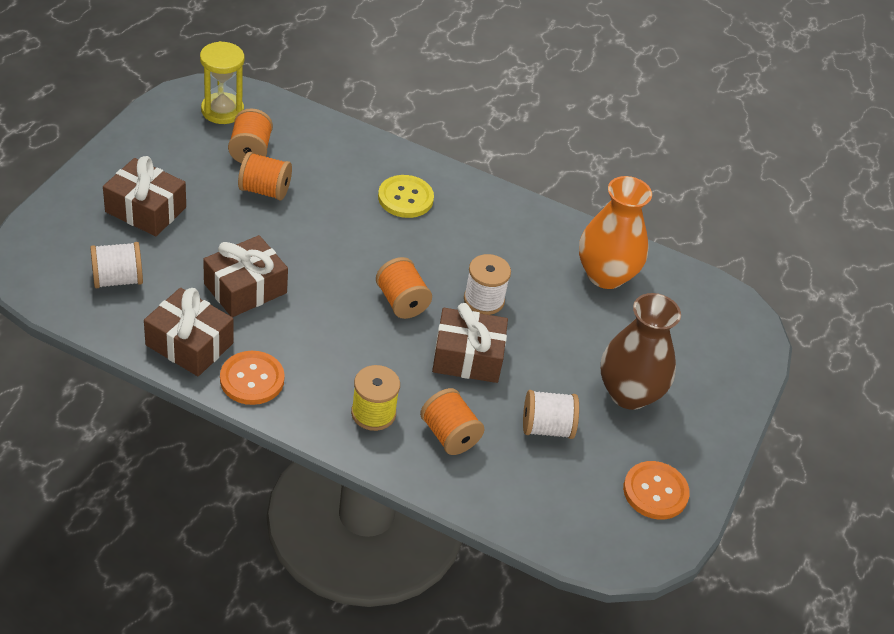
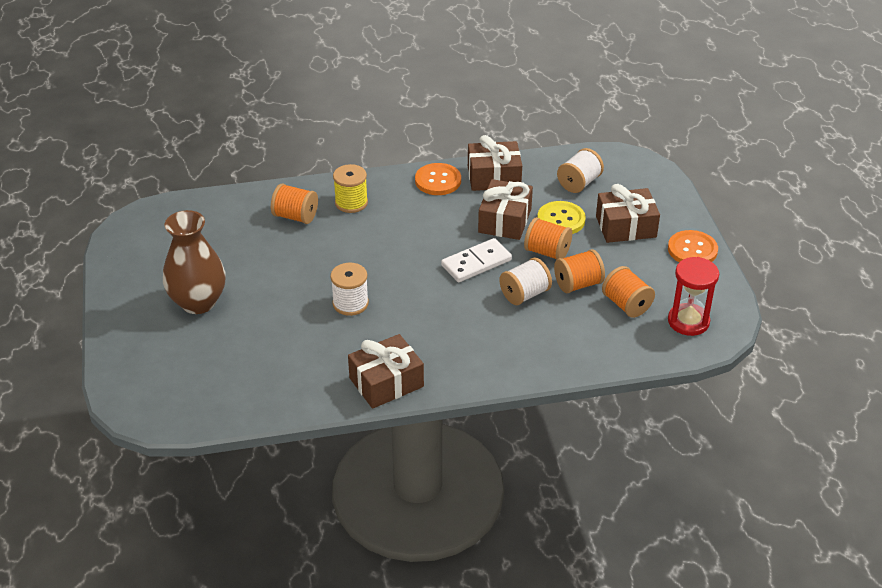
camera: 150 degrees right, 5 degrees down
(222, 110) = (688, 321): yellow hourglass -> red hourglass
(326, 265) = (476, 263): none -> white domino
(401, 302) = (403, 270): orange spool -> orange spool (547, 252)
(405, 198) = (481, 341): yellow button -> yellow button (561, 220)
(467, 357) = (326, 262): brown gift -> brown gift (386, 382)
(547, 428) = (238, 252): white spool -> white spool (524, 294)
(605, 275) = (278, 376): orange vase -> none
(655, 492) = (141, 256): orange button -> orange button (692, 250)

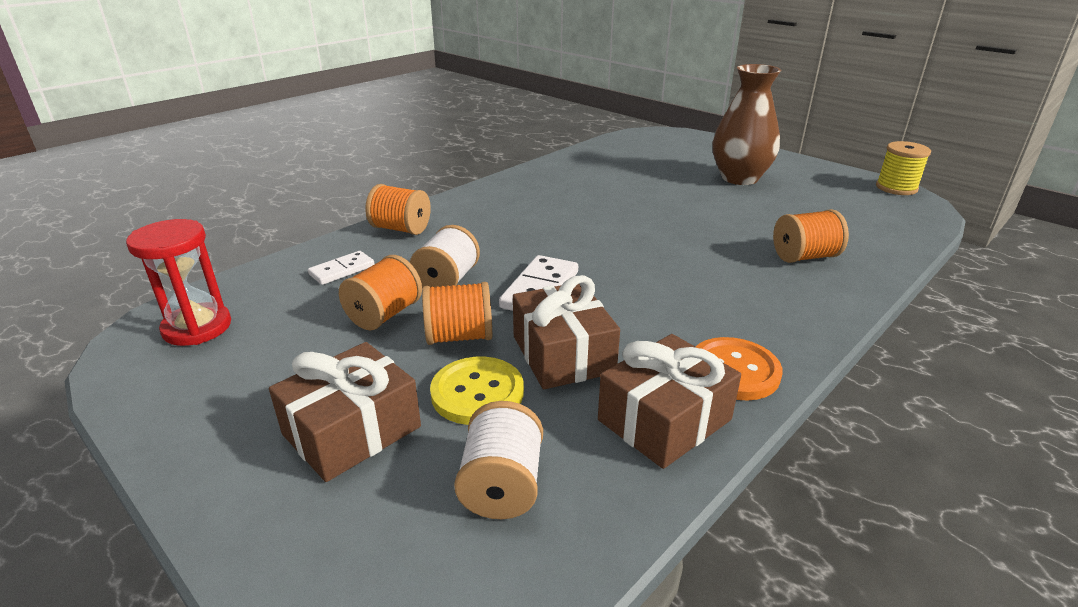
camera: 145 degrees right, 10 degrees down
(350, 303) = (619, 215): white spool -> none
(351, 203) = (781, 293): yellow spool -> yellow spool (896, 188)
(386, 382) = (512, 186): brown gift -> none
(585, 334) = (342, 270): none -> white domino
(626, 305) = (300, 316): orange spool -> orange spool (401, 229)
(692, 250) = (200, 439): orange button -> none

